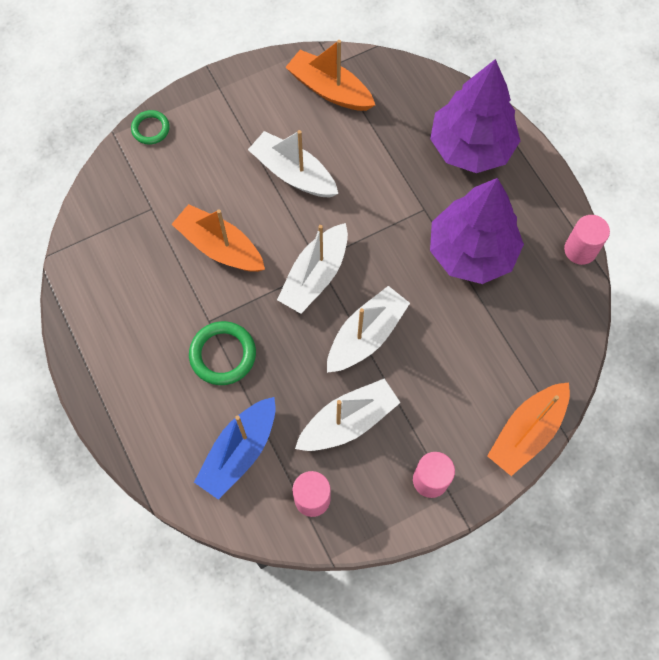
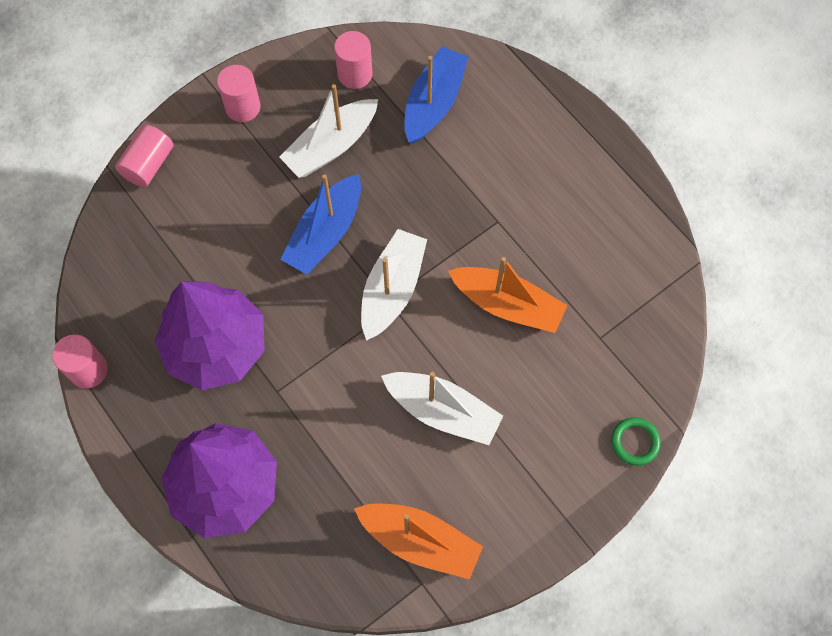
camera: 170 degrees right, 0 degrees up
(223, 355) = (473, 189): green ring -> none
(366, 335) = (325, 233): white boat -> blue boat
(527, 432) = (148, 164): orange boat -> pink cylinder

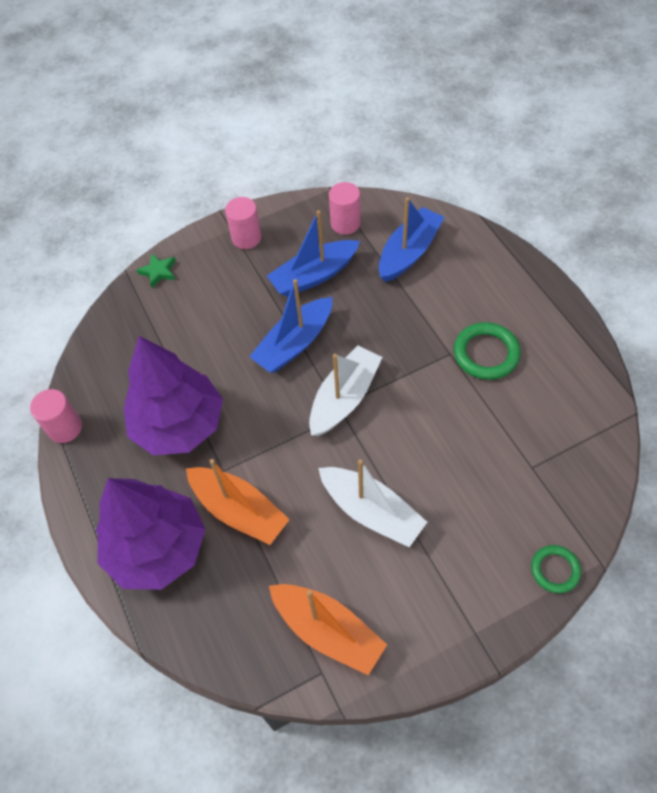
camera: 15 degrees right, 10 degrees down
(148, 164) = (158, 272): pink cylinder -> green star
(331, 146) = (314, 276): white boat -> blue boat
(507, 304) = (448, 425): orange boat -> orange boat (239, 510)
(536, 216) = (486, 353): none -> green ring

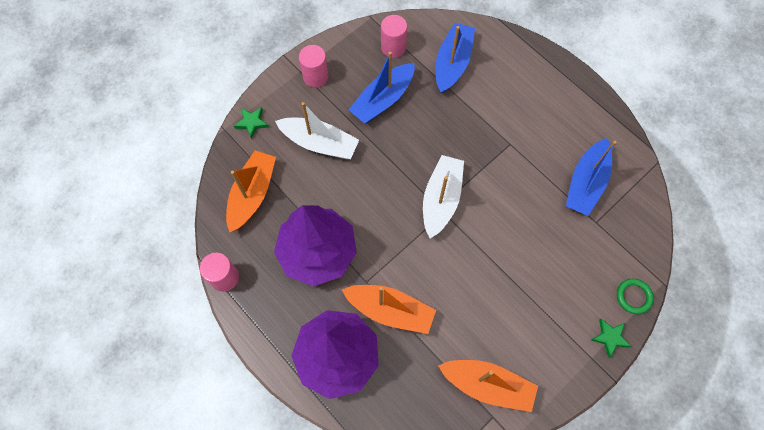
camera: 20 degrees left, 10 degrees up
(130, 346) = (252, 194): none -> orange boat
(294, 343) = (387, 162): blue boat -> blue boat (586, 183)
(371, 511) = (490, 286): white boat -> white boat (319, 143)
(486, 353) = (537, 138): green ring -> none
(507, 613) = (609, 337): none -> green star

